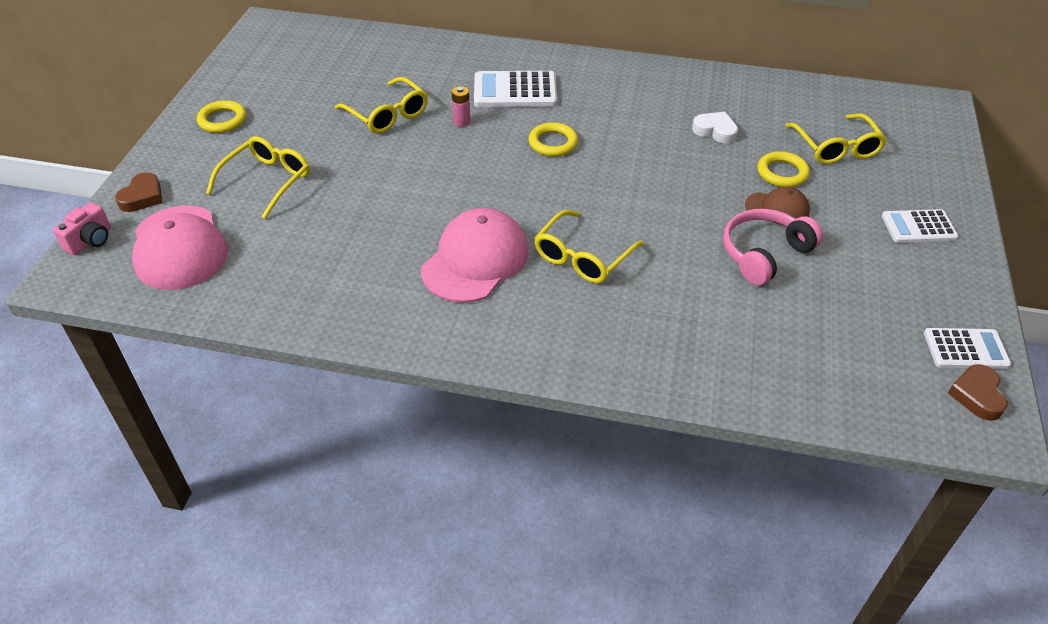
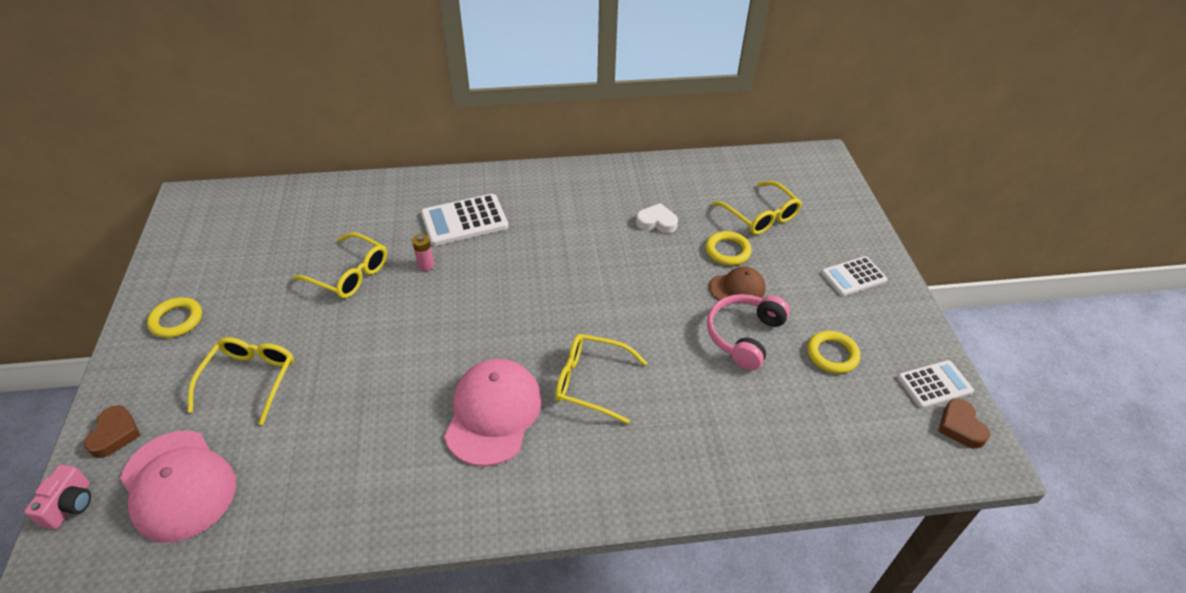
camera: 20 degrees left, 0 degrees up
(553, 143) = (519, 268): yellow ring -> yellow ring (832, 354)
(582, 257) = (591, 382): yellow glasses -> yellow glasses turned 90 degrees clockwise

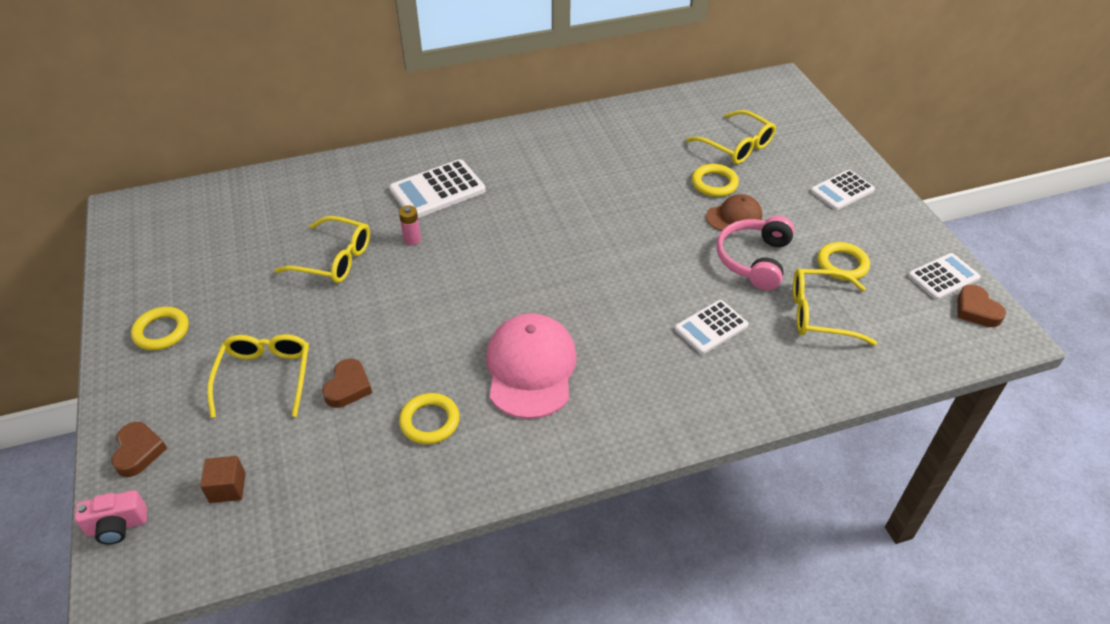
camera: 10 degrees left, 0 degrees up
(70, 505) = (117, 526): pink camera -> pink camera turned 75 degrees clockwise
(178, 485) = (227, 488): pink cap -> brown cube
(319, 403) = (348, 387): none -> brown heart
(382, 451) = (430, 421): none -> yellow ring
(591, 382) = (618, 325): yellow glasses -> yellow glasses (820, 314)
(657, 222) = (636, 165): white heart -> none
(680, 400) = (711, 327): none -> white calculator

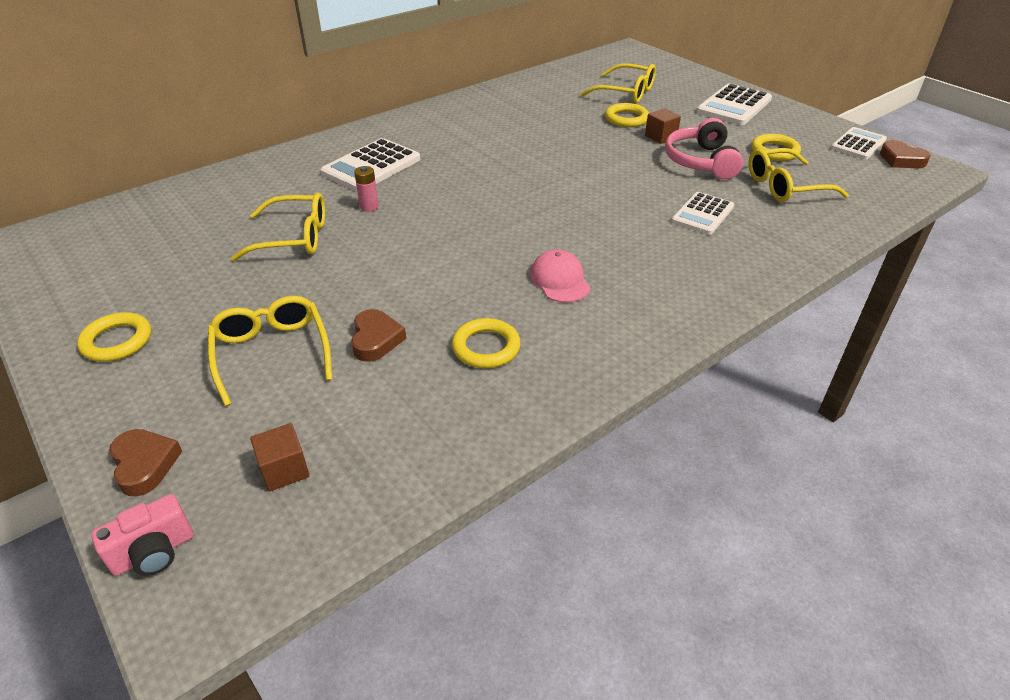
camera: 20 degrees left, 5 degrees down
(530, 368) = (560, 280): pink cap -> pink cap, size x0.55
(734, 216) = (660, 137): brown cap -> brown cube
(842, 191) = (734, 106): white calculator -> white calculator, size x1.50

